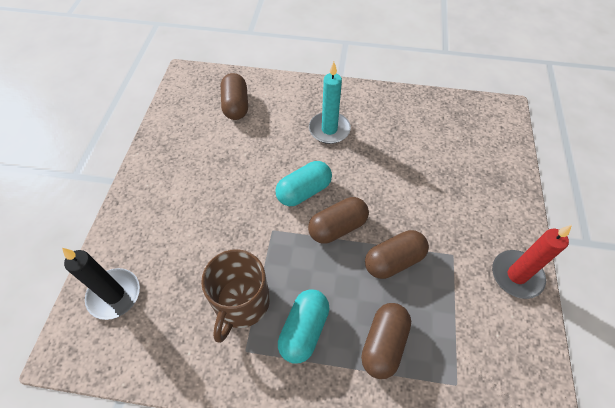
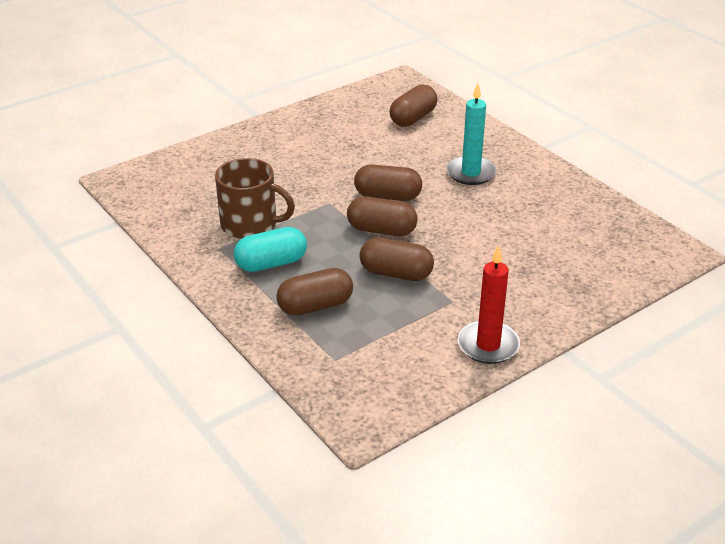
camera: 45 degrees right, 20 degrees down
(114, 295) = (178, 172): black candle -> none
(241, 303) = (250, 224): brown mug -> brown mug turned 135 degrees counterclockwise
(304, 191) = (387, 196): turquoise capsule -> brown capsule

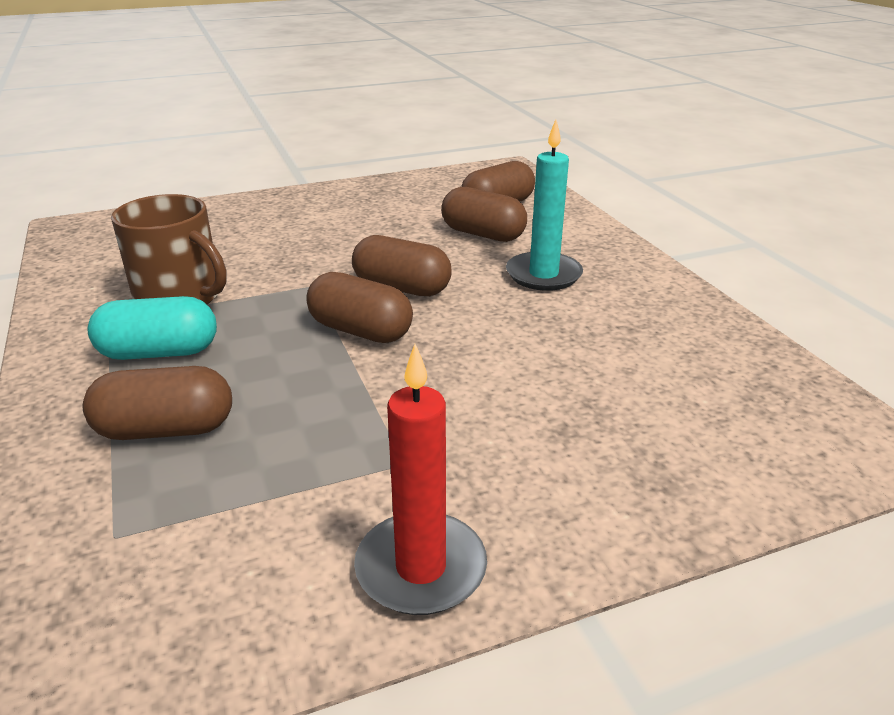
camera: 15 degrees right, 5 degrees down
(396, 273) = (337, 398): brown capsule -> brown capsule (483, 234)

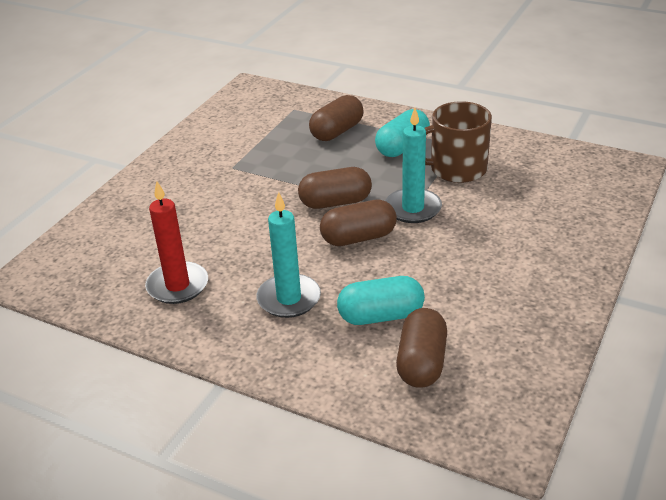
camera: 140 degrees right, 5 degrees up
(303, 286) = (413, 208): none -> turquoise candle
(421, 568) = (187, 147): red candle -> red candle (177, 285)
(483, 234) = (380, 316): brown capsule -> turquoise capsule

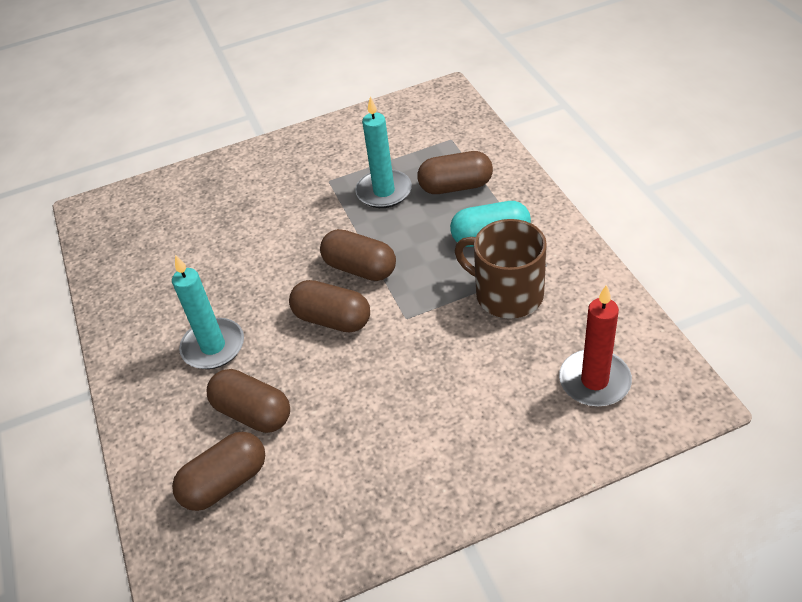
camera: 45 degrees right, 10 degrees up
(177, 285) = (161, 281): red candle -> red candle (594, 381)
(380, 316) = (253, 413): turquoise capsule -> brown capsule
(413, 208) = (413, 316): turquoise candle -> turquoise candle (384, 191)

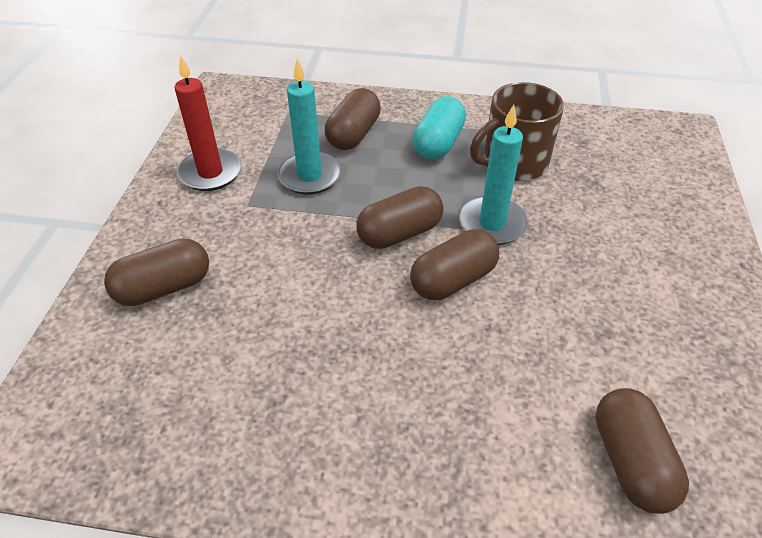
camera: 65 degrees left, 0 degrees up
(213, 346) = (413, 396): turquoise candle -> turquoise candle (492, 223)
(253, 413) = (541, 396): brown capsule -> brown capsule (164, 287)
(594, 381) = (640, 162): red candle -> red candle (210, 173)

